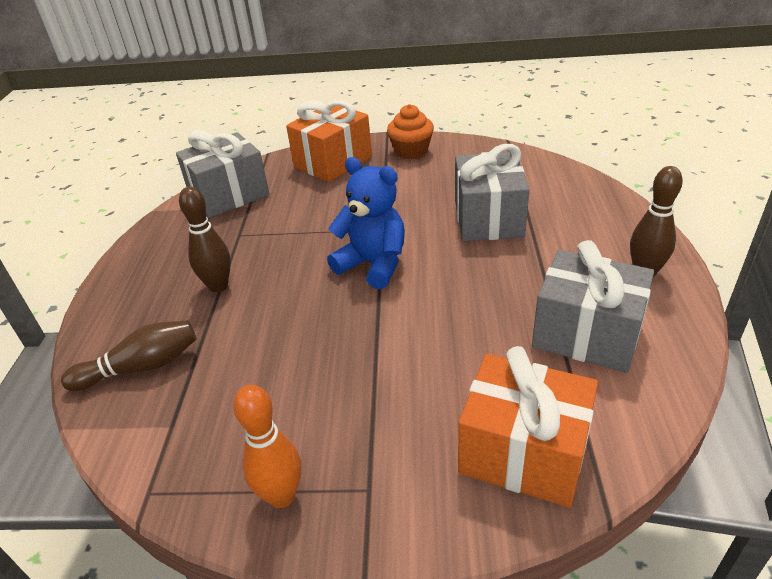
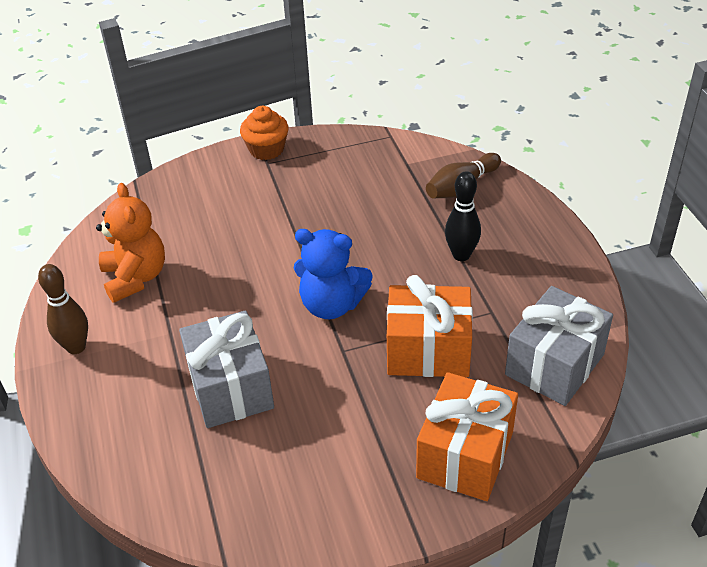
camera: 160 degrees right, 5 degrees up
(218, 286) = (461, 255): brown bowling pin -> black bowling pin
(281, 496) = (314, 150): orange bowling pin -> none
(411, 151) = (364, 504): orange cupcake -> orange cupcake (266, 149)
(523, 452) = (181, 196): orange gift -> orange gift (428, 351)
(586, 334) = (135, 277): grey gift -> orange teddy bear

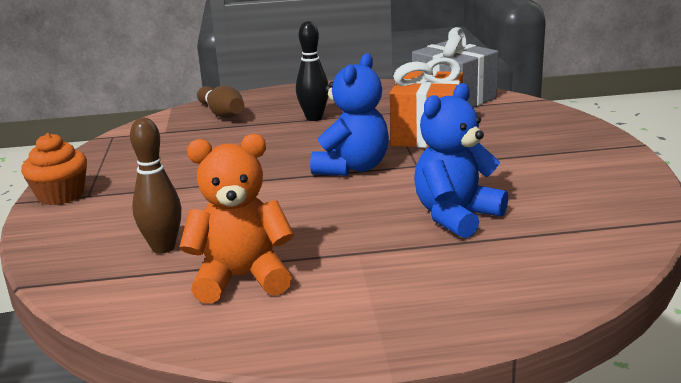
camera: 80 degrees left, 20 degrees down
(76, 347) = (359, 320): brown bowling pin -> brown bowling pin (163, 248)
(230, 388) = (456, 216): grey gift -> blue teddy bear
(465, 455) = (544, 127): orange gift -> none

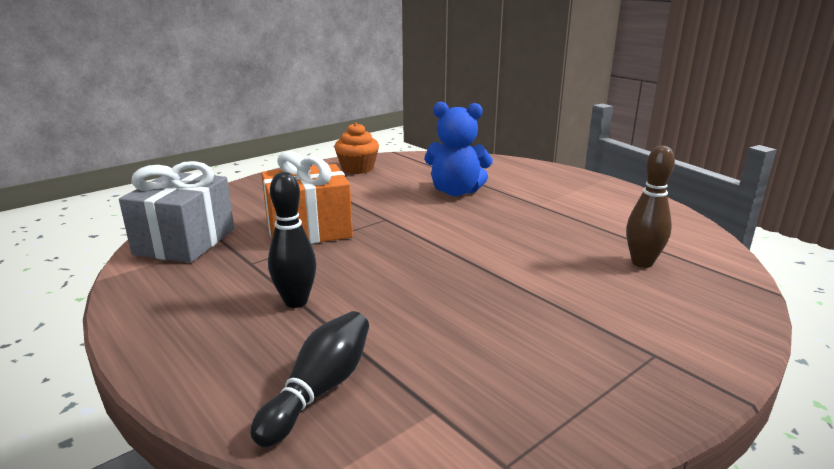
camera: 125 degrees left, 0 degrees up
(61, 195) = (686, 375): orange cupcake -> orange cupcake (357, 168)
(222, 113) = (320, 389): brown bowling pin -> black bowling pin
(242, 278) = (618, 224): orange teddy bear -> none
(352, 168) = (418, 239): blue teddy bear -> none

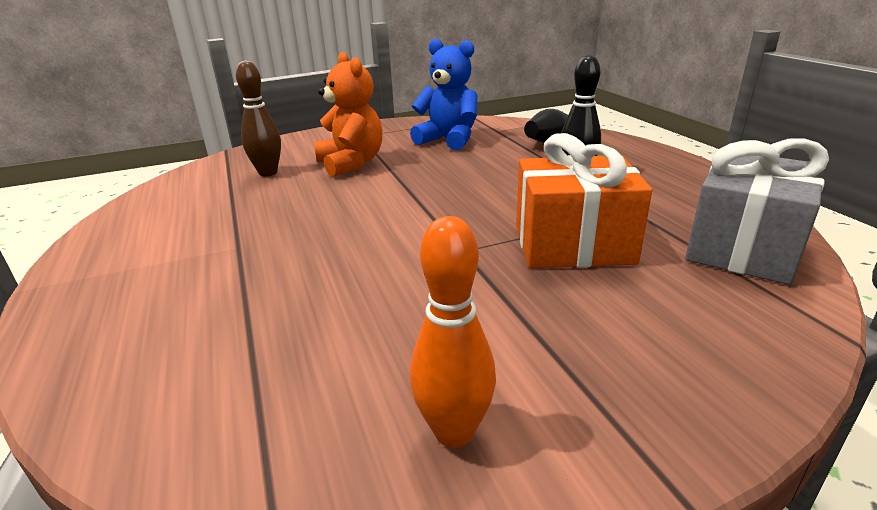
camera: 160 degrees left, 5 degrees up
(357, 168) = (454, 431): orange cupcake -> orange bowling pin
(456, 191) = (312, 292): blue teddy bear -> blue teddy bear (448, 140)
(574, 288) = (351, 163): none -> orange teddy bear

